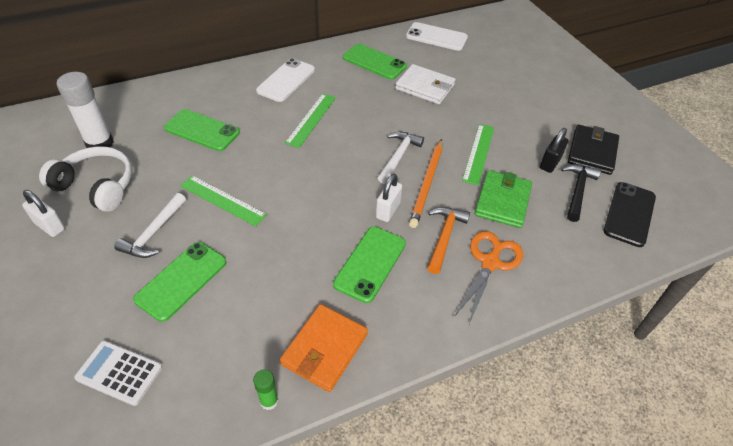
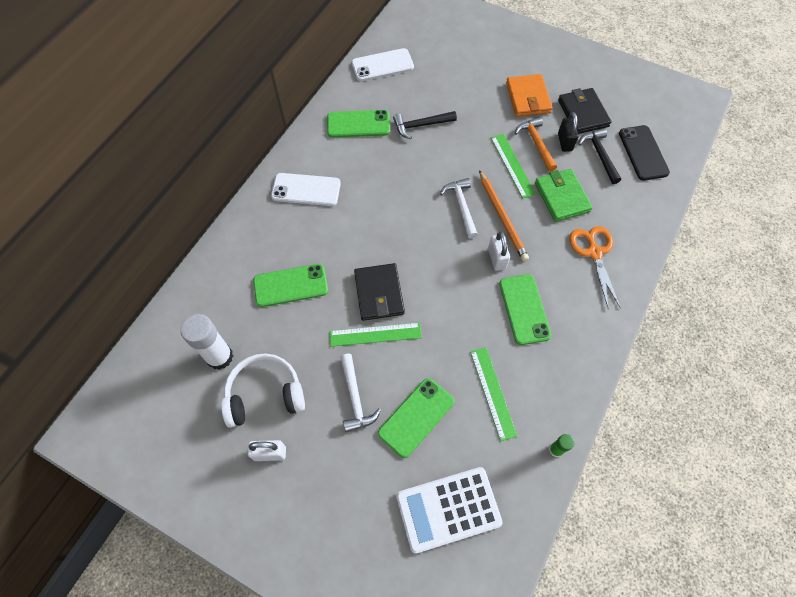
camera: 35 degrees left, 15 degrees up
(119, 373) = (448, 509): white calculator -> white calculator, size x1.56
(181, 280) = (416, 417): green phone -> green phone turned 45 degrees clockwise
(259, 175) = (379, 293): none -> black wallet
(286, 80) = (306, 190): white phone -> white phone turned 75 degrees counterclockwise
(311, 120) = (366, 216): green ruler -> green ruler (493, 392)
(324, 349) = (554, 391): orange wallet -> orange wallet (528, 98)
(425, 87) = (420, 125): white wallet -> black hammer
(444, 237) = (550, 253): orange hammer -> orange hammer (536, 143)

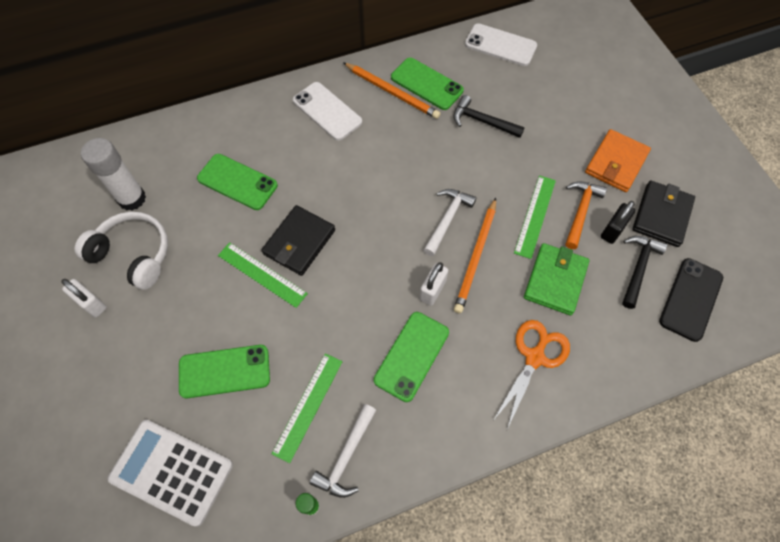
camera: 40 degrees right, 0 degrees up
(339, 146) = (392, 92): none -> orange pencil
(355, 398) = (194, 314): white hammer -> white hammer (346, 457)

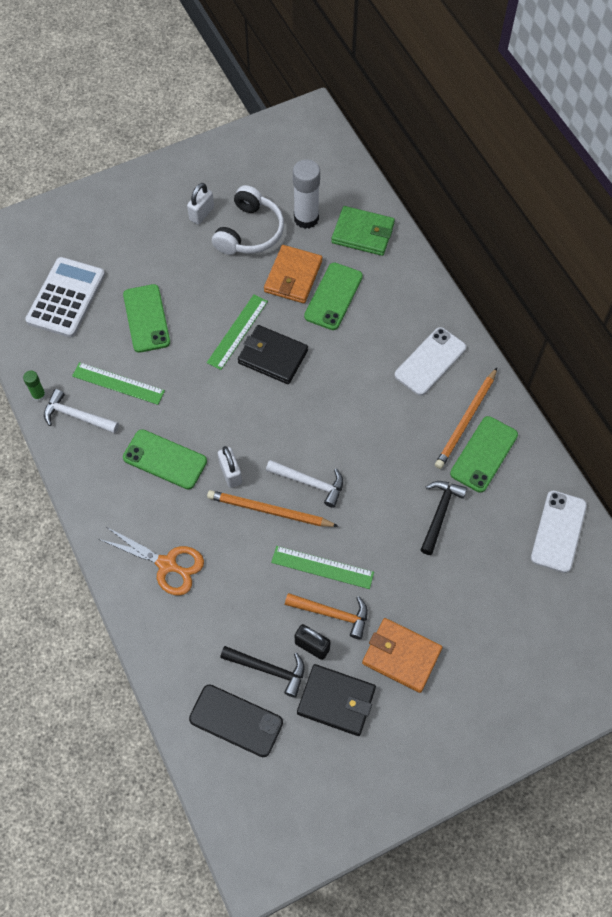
camera: 85 degrees right, 0 degrees up
(204, 216) = (293, 276): none -> orange wallet
(432, 290) = (230, 473): white padlock -> white padlock turned 45 degrees clockwise
(555, 280) = (248, 585): green wallet -> green wallet (363, 233)

